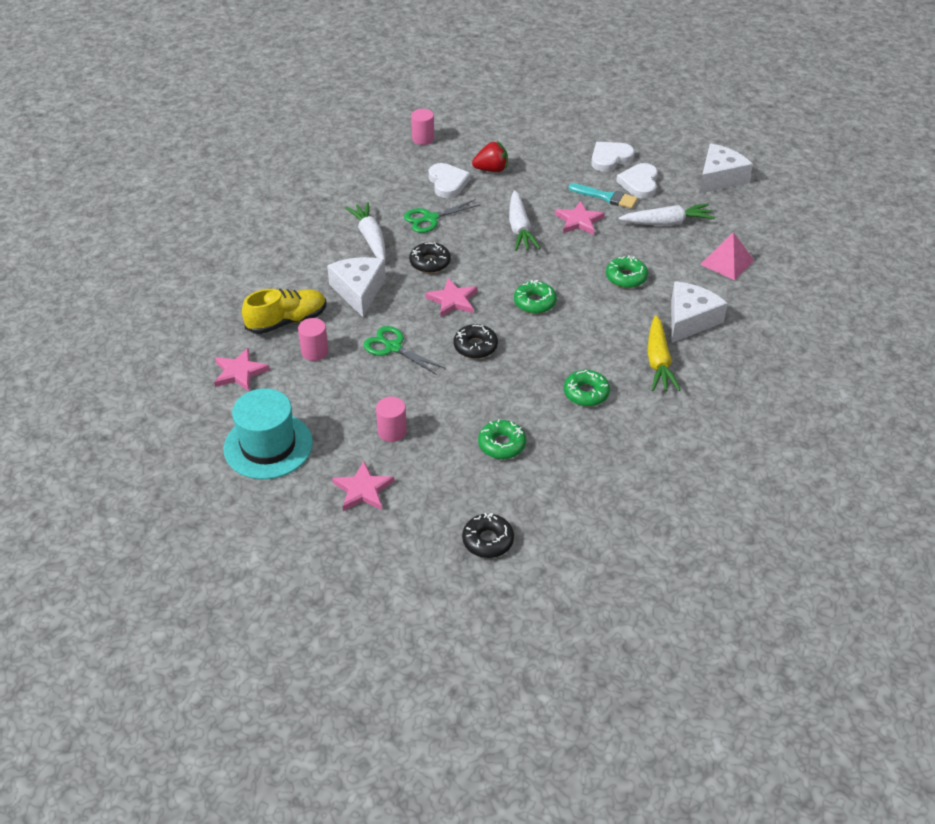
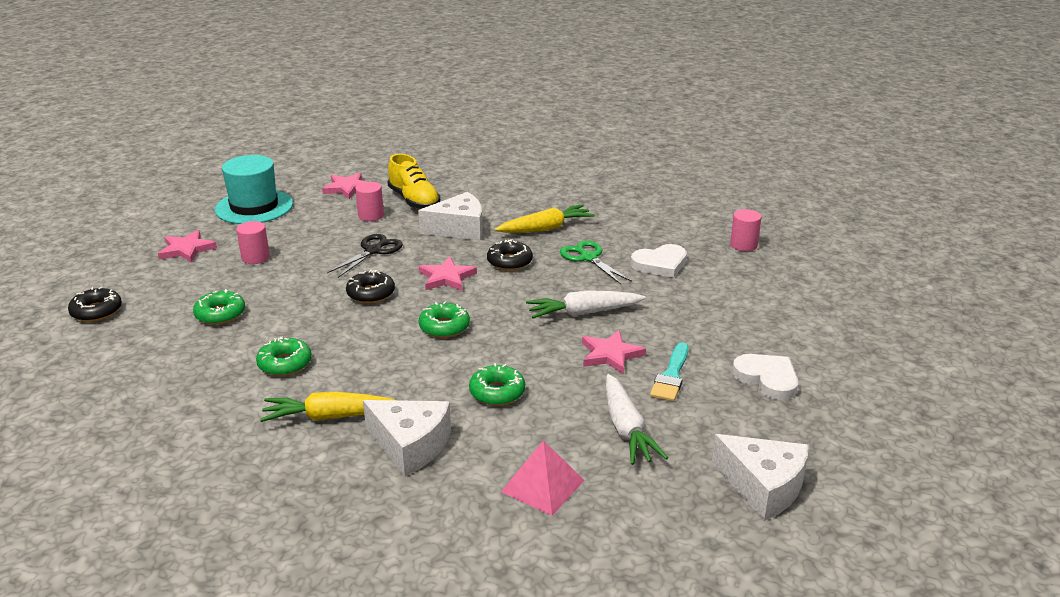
camera: 85 degrees right, 15 degrees down
(370, 238) = (546, 228): white carrot -> yellow carrot
(393, 347) = (373, 251): green scissors -> black scissors
(491, 169) = (699, 290): red strawberry -> none
(639, 183) = (716, 405): white heart -> none

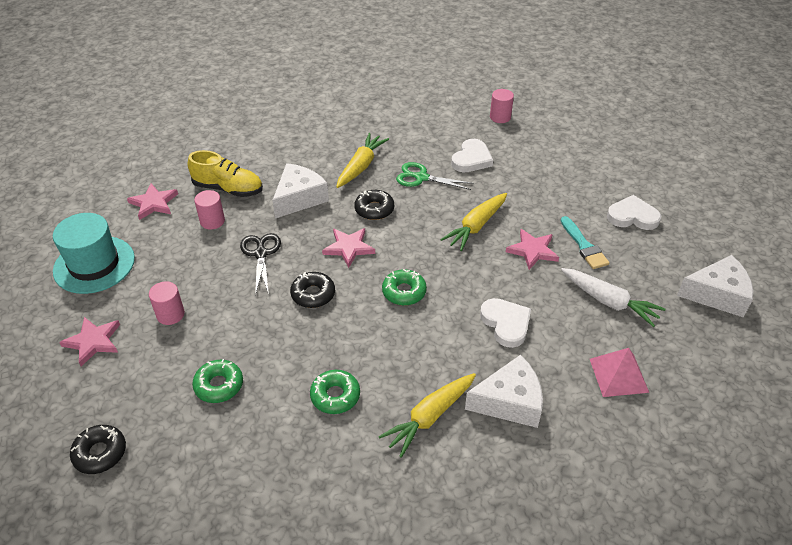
camera: 40 degrees left, 15 degrees up
(497, 392) = (506, 324): green donut -> white heart
(583, 313) = (476, 226): white carrot -> yellow carrot

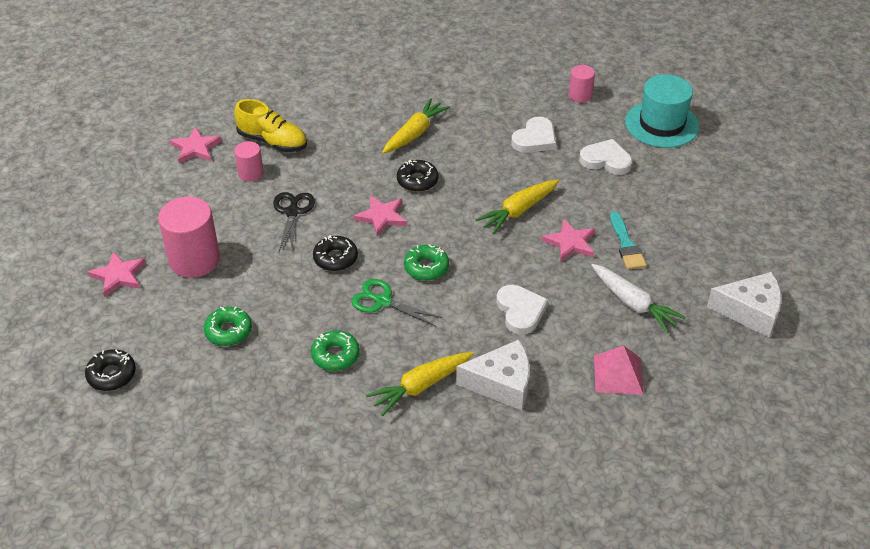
camera: 10 degrees right, 0 degrees up
(94, 264) = (129, 203): turquoise hat -> turquoise hat (661, 124)
(170, 314) = (194, 260): pink cylinder -> pink cylinder, size x1.86
(299, 198) = (343, 160): white cheese -> none
(421, 177) = (475, 153): green scissors -> green scissors (383, 301)
(632, 216) = (689, 220): white heart -> white heart (606, 160)

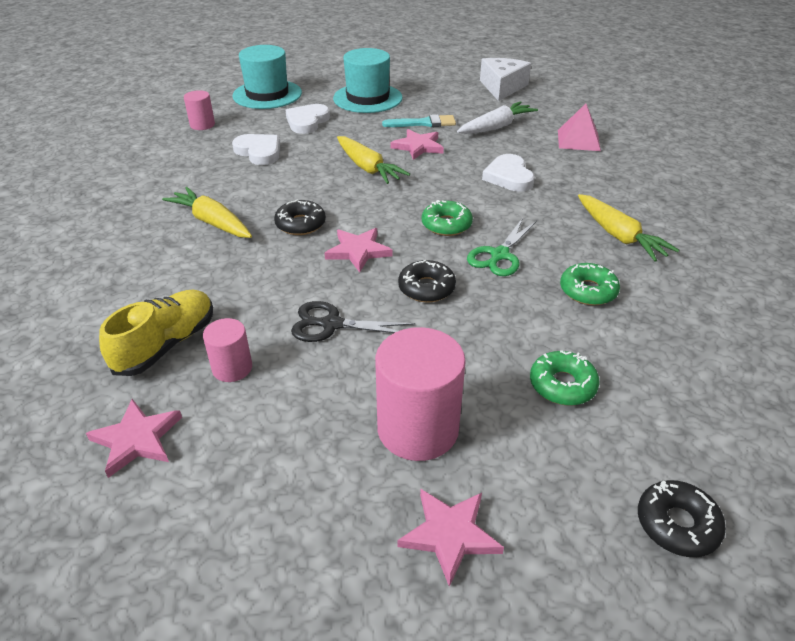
camera: 85 degrees left, 5 degrees down
(501, 384) = (603, 192): white cheese -> none
(520, 311) = (509, 177): white heart -> white heart turned 90 degrees counterclockwise
(677, 197) = (367, 98): none -> turquoise hat

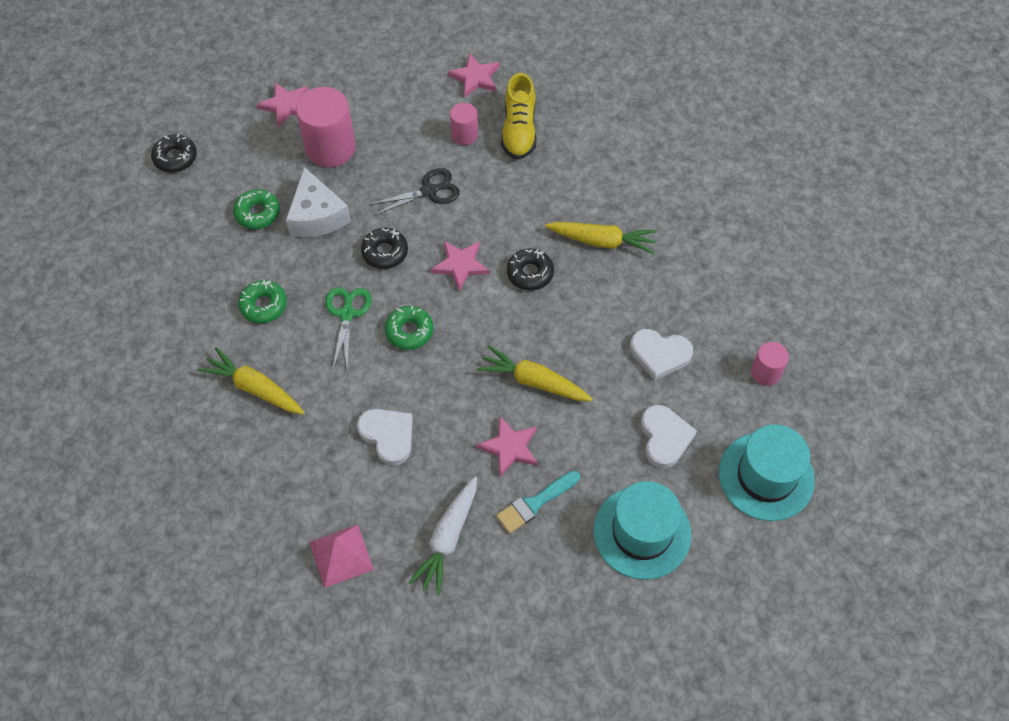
camera: 150 degrees right, 20 degrees up
(502, 87) = (492, 663): white cheese -> white cheese (317, 216)

